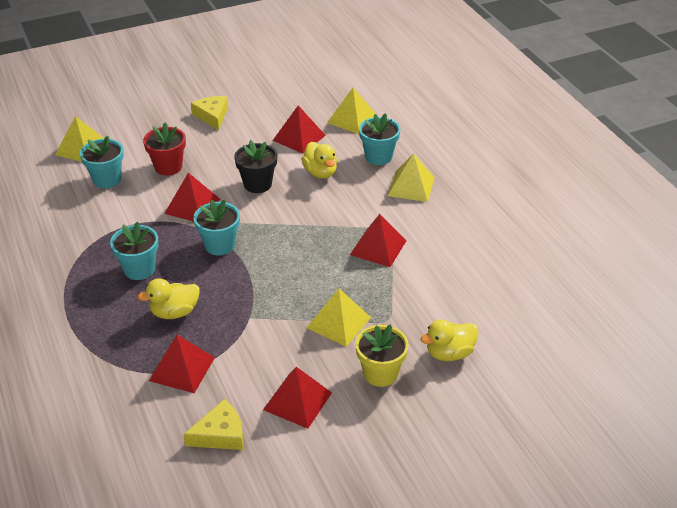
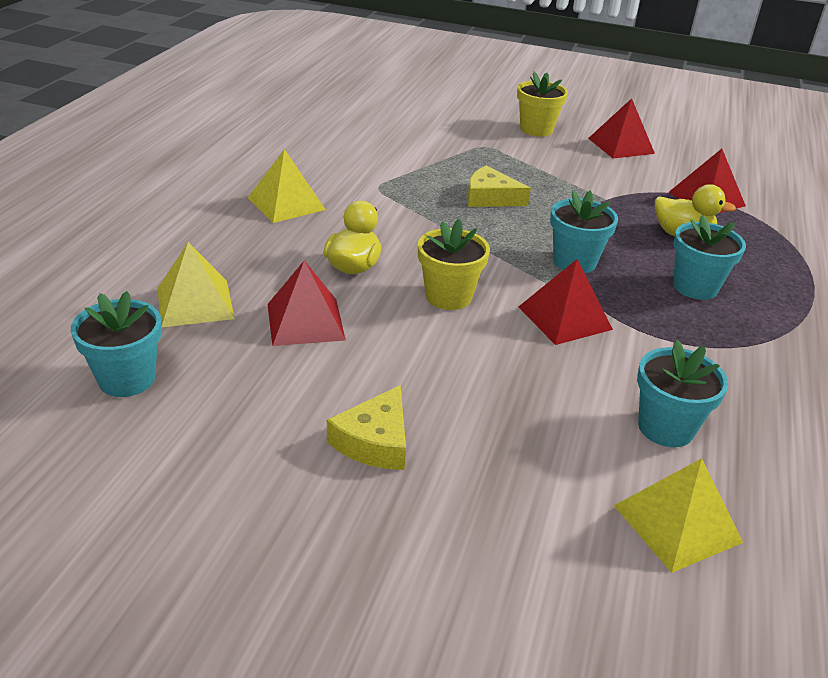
camera: 140 degrees left, 5 degrees down
(168, 167) = (546, 391): red flower pot -> none
(220, 434) = (702, 158): yellow cheese -> yellow cheese (490, 197)
(257, 184) = (448, 296): black flower pot -> yellow flower pot
(338, 322) = (528, 162): yellow pyramid -> none
(378, 157) = (259, 245): turquoise flower pot -> turquoise flower pot (127, 379)
(378, 247) = (412, 182): red pyramid -> none
(449, 353) = (468, 115): yellow duck -> none

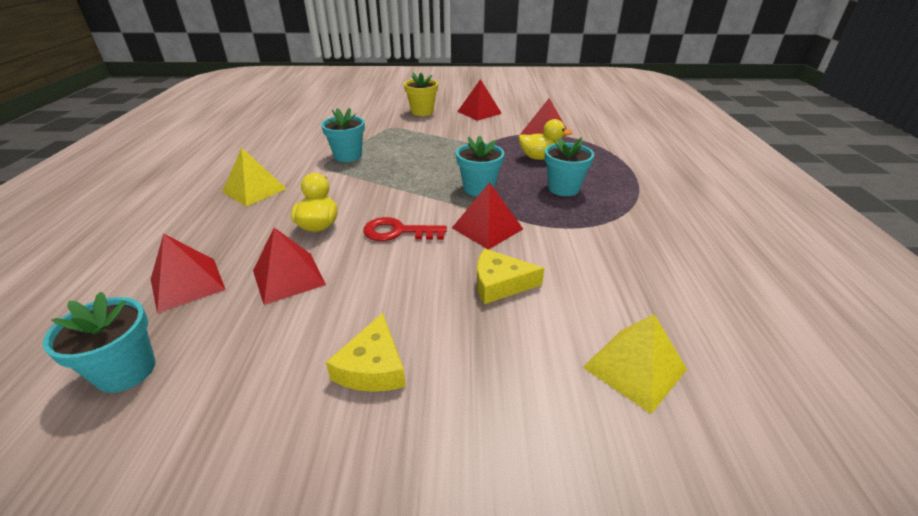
camera: 15 degrees left, 0 degrees up
(195, 303) = (187, 284): yellow pyramid -> red pyramid
(448, 296) = (398, 232): yellow flower pot -> red key
(490, 197) = (406, 158): yellow cheese -> yellow cheese (500, 283)
(665, 428) = (590, 292): turquoise flower pot -> turquoise flower pot (348, 156)

